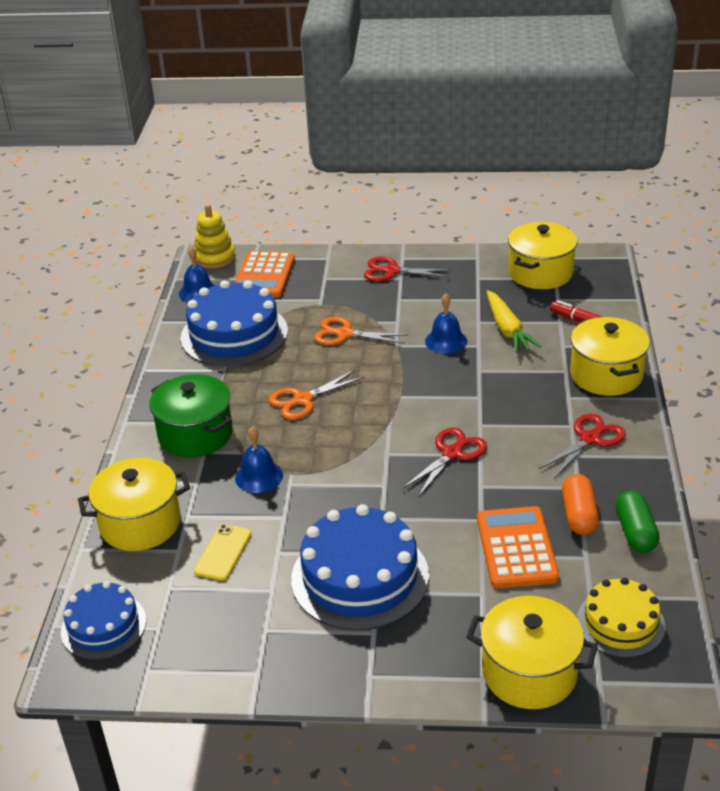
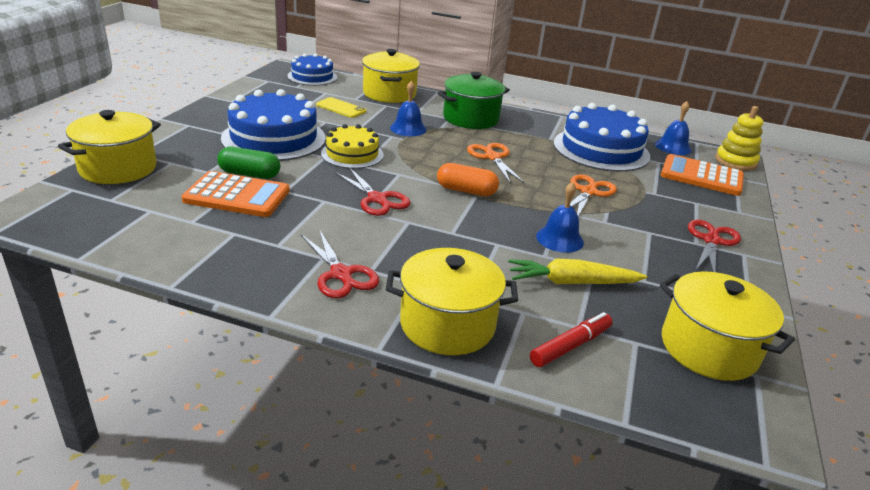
camera: 100 degrees right, 5 degrees down
(579, 515) = (242, 234): orange capsule -> orange capsule (466, 191)
(620, 623) = (107, 214): yellow cake -> yellow cake (352, 154)
(635, 532) = (190, 255): green capsule -> green capsule (249, 174)

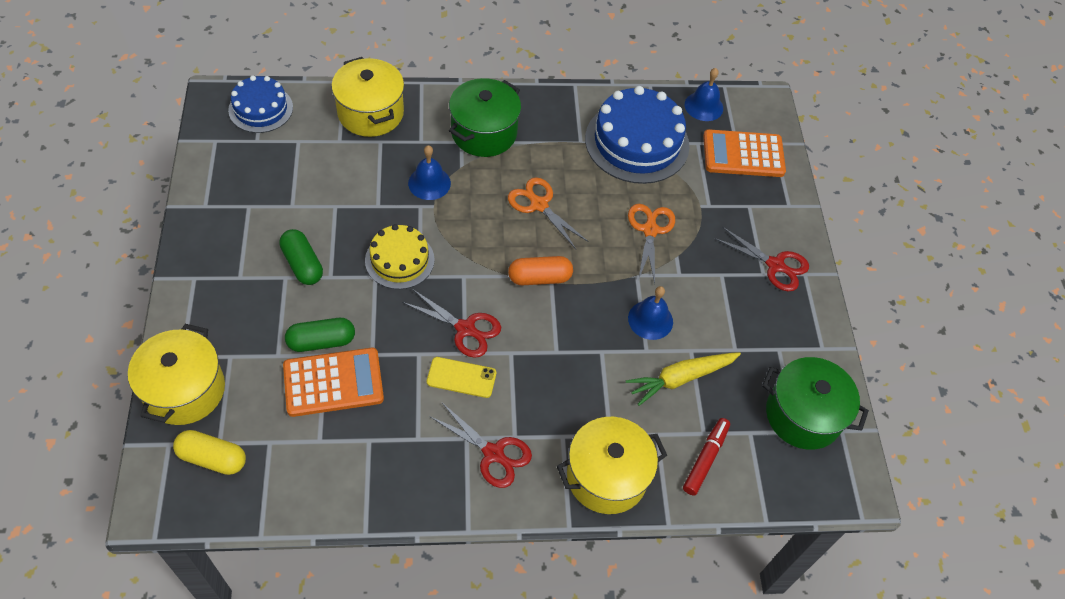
camera: 25 degrees left, 25 degrees up
(95, 205) = (212, 458): none -> yellow capsule
(274, 138) = (302, 264): blue cake -> green capsule
(341, 108) = (335, 169): yellow phone -> yellow phone (461, 377)
(708, 348) = (803, 415): yellow pot -> green pot
(711, 241) = (775, 265): red scissors -> red scissors turned 120 degrees clockwise
(735, 162) = (768, 111): yellow stacking toy -> none

